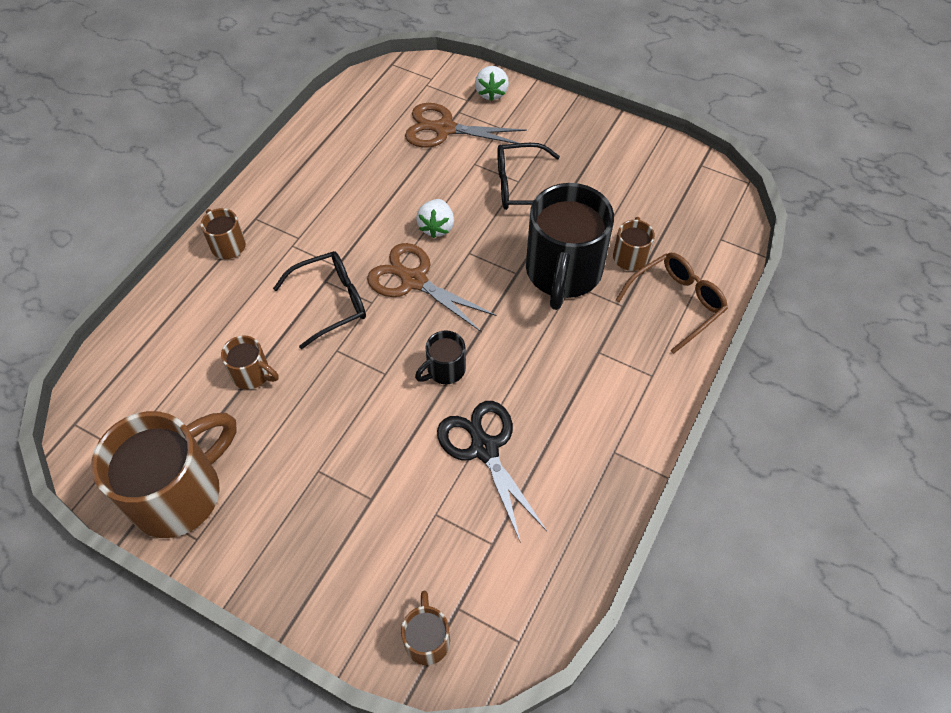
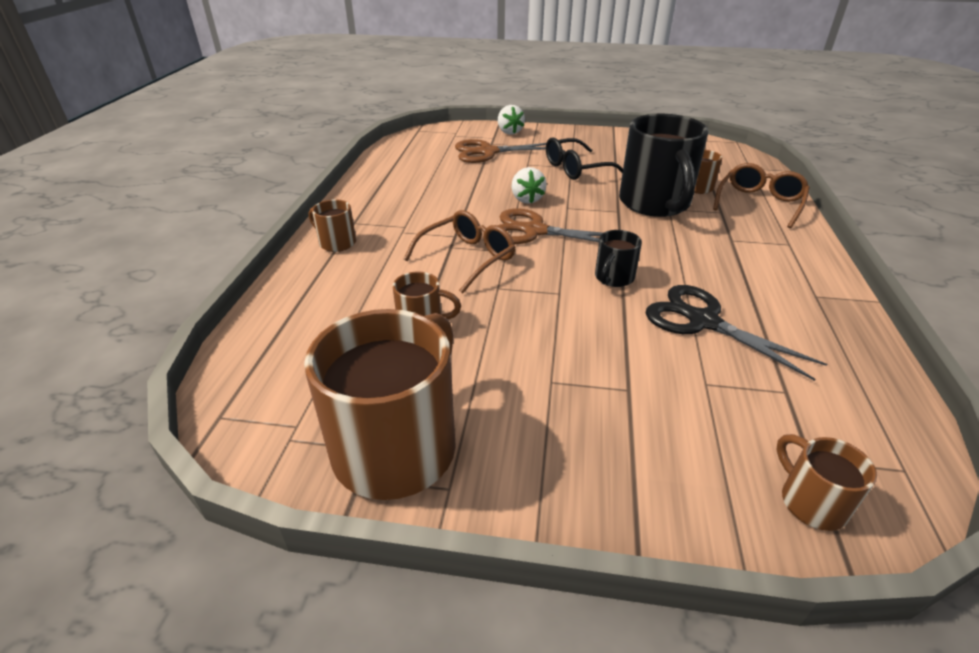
camera: 20 degrees left, 20 degrees down
(331, 302) = (468, 258): black glasses -> brown glasses

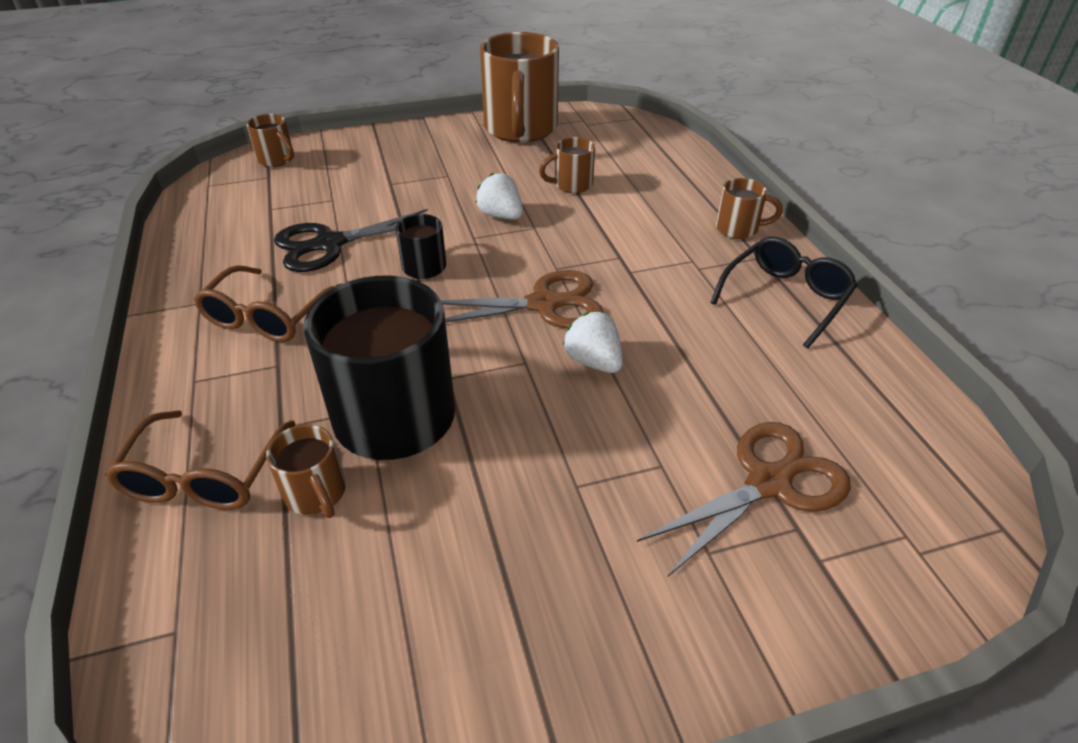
camera: 155 degrees right, 5 degrees up
(468, 258) = (589, 248): brown glasses -> brown glasses (267, 317)
(509, 132) = (812, 608): white strawberry -> white strawberry (501, 216)
(575, 169) = (564, 480): black glasses -> black glasses (785, 297)
(703, 321) = (330, 244): black scissors -> black scissors turned 135 degrees clockwise

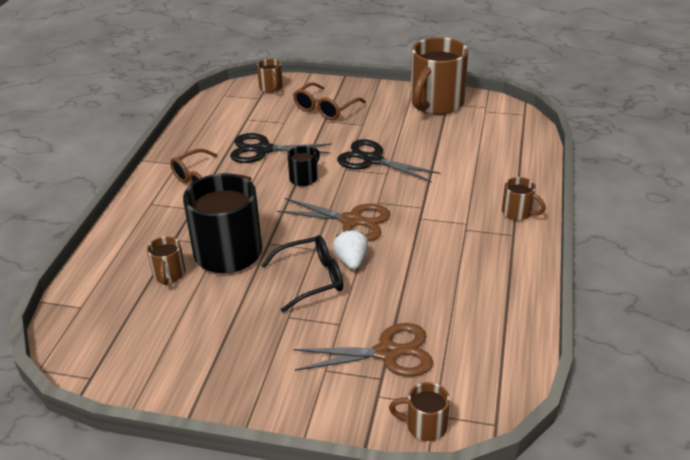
camera: 30 degrees right, 5 degrees down
(204, 476) = (128, 249): brown glasses -> brown glasses (325, 109)
(501, 216) = (372, 160): white strawberry -> black scissors
(571, 185) = (435, 152): brown mug -> brown mug (424, 425)
(785, 297) = (503, 264): black glasses -> black glasses (312, 279)

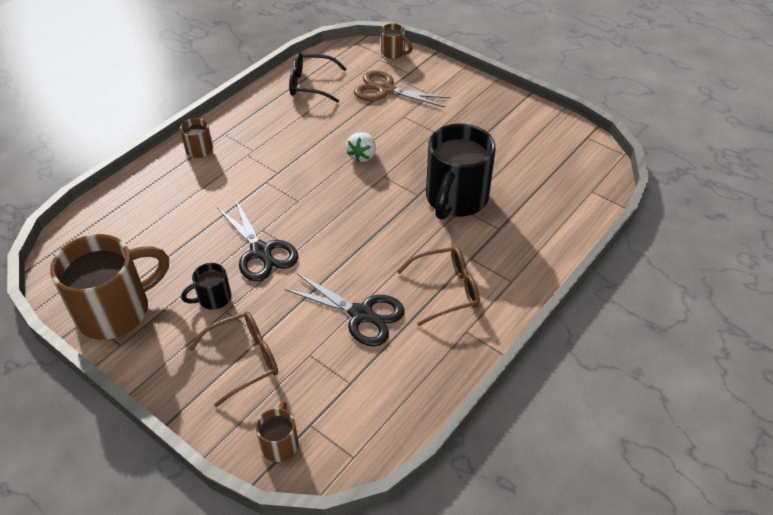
camera: 155 degrees left, 10 degrees up
(169, 275) = (513, 194): brown mug -> none
(304, 178) = (343, 254): black mug -> black mug (213, 298)
(312, 279) = (402, 152): black glasses -> black glasses (310, 84)
(351, 221) = (335, 190): brown scissors -> none

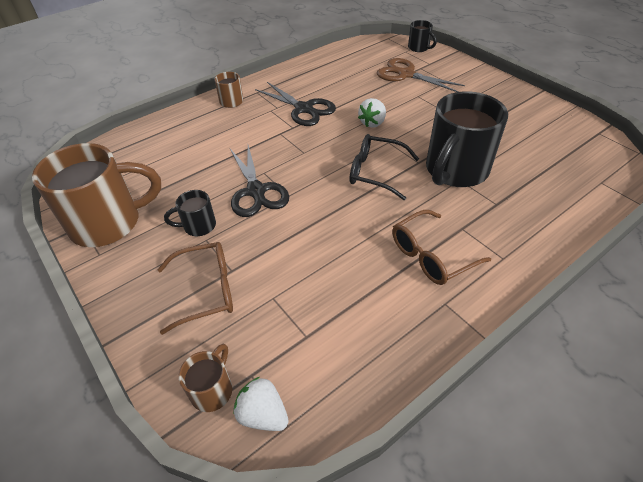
camera: 15 degrees right, 0 degrees up
(310, 84) = (341, 64): black glasses -> black glasses (375, 172)
(330, 453) = (263, 414): none -> white strawberry
(361, 314) = (336, 265): black scissors -> black scissors (304, 109)
(394, 53) = (419, 48): brown mug -> black mug
(446, 290) = (431, 256): brown glasses -> brown glasses turned 150 degrees clockwise

